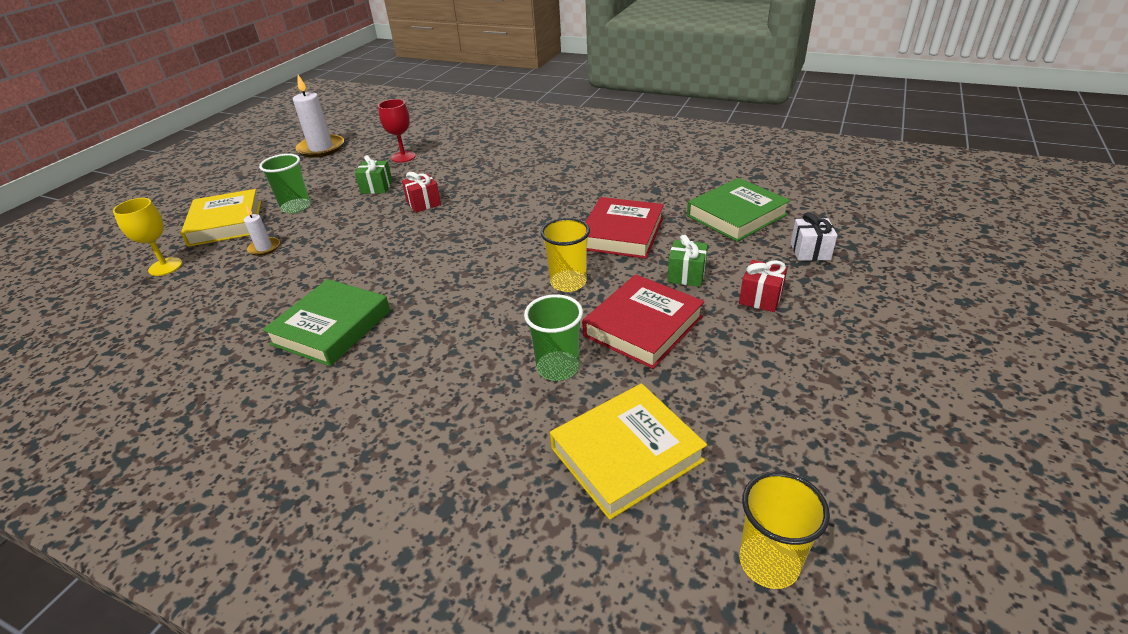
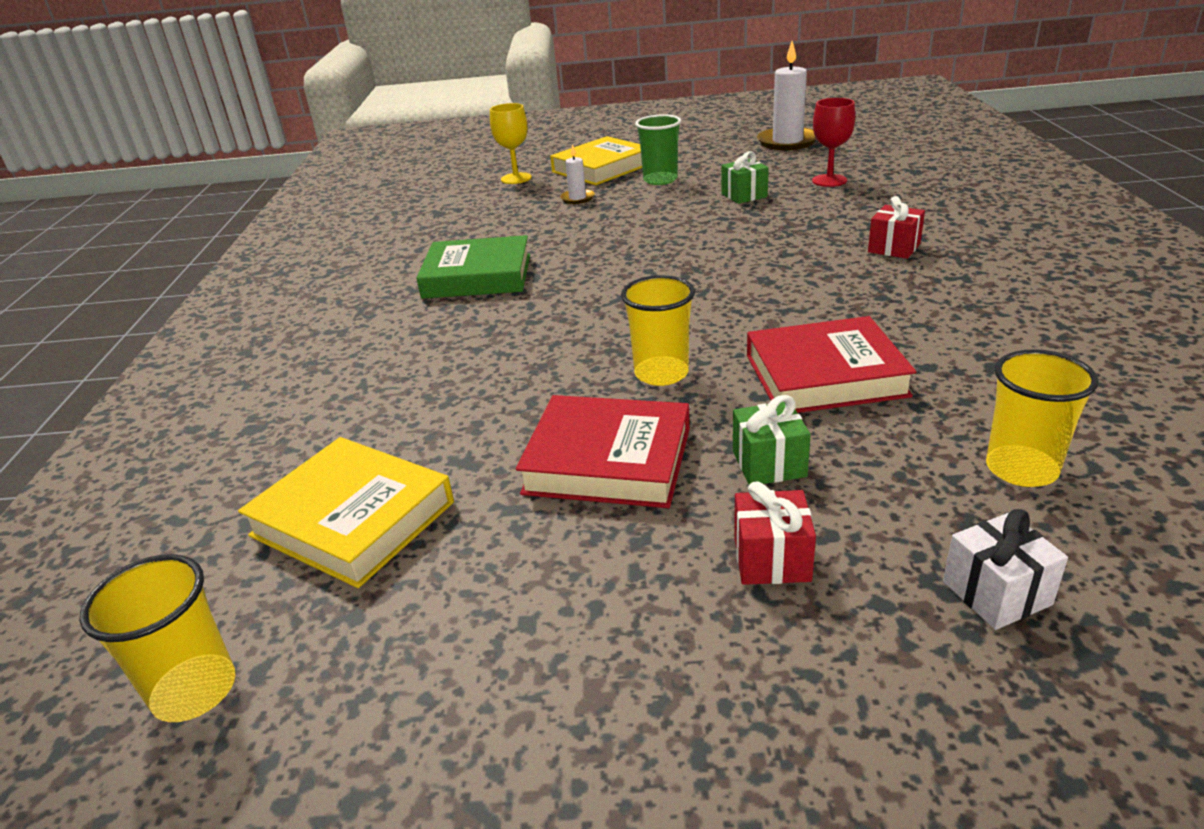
camera: 65 degrees right, 5 degrees down
(423, 203) = (741, 229): red gift -> red gift (894, 248)
(558, 367) = (484, 422): green cup -> none
(736, 215) = (1021, 469): green book -> yellow cup

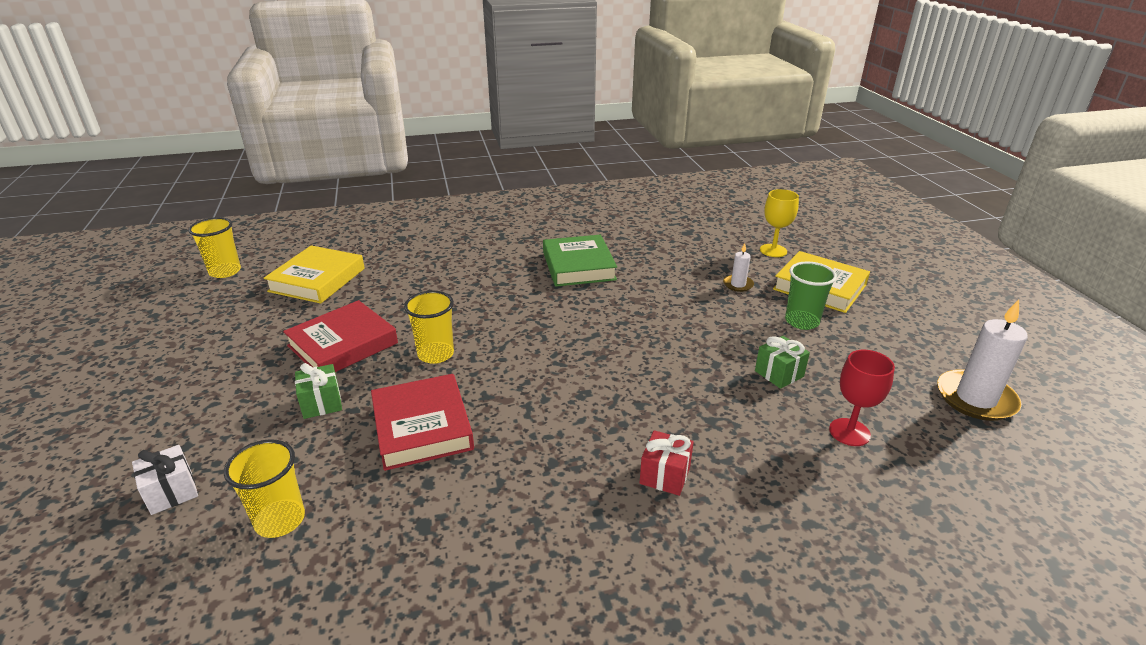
camera: 75 degrees right, 0 degrees up
(608, 460) = (343, 344): red book -> red book turned 45 degrees clockwise
(771, 559) = (236, 407): red gift -> none

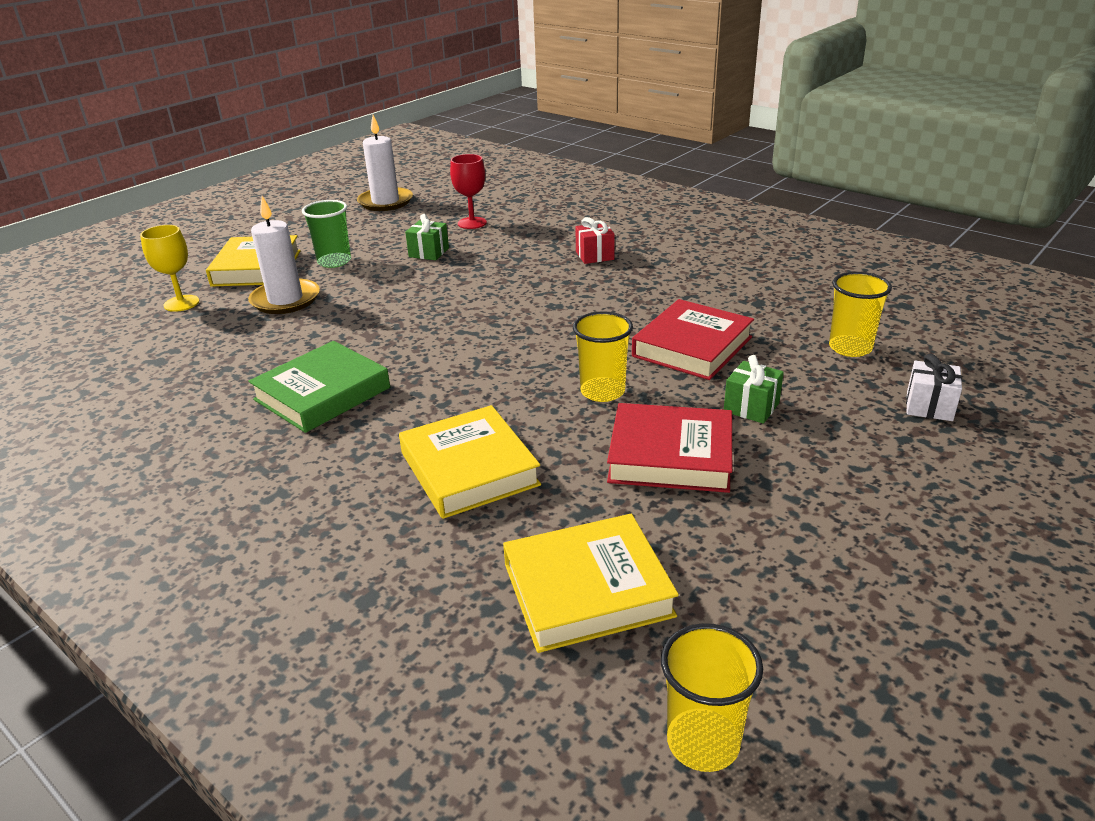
camera: 125 degrees left, 0 degrees up
(440, 283) = (469, 469): none -> yellow book
(738, 284) = (285, 300): white candle -> white candle, size x1.96

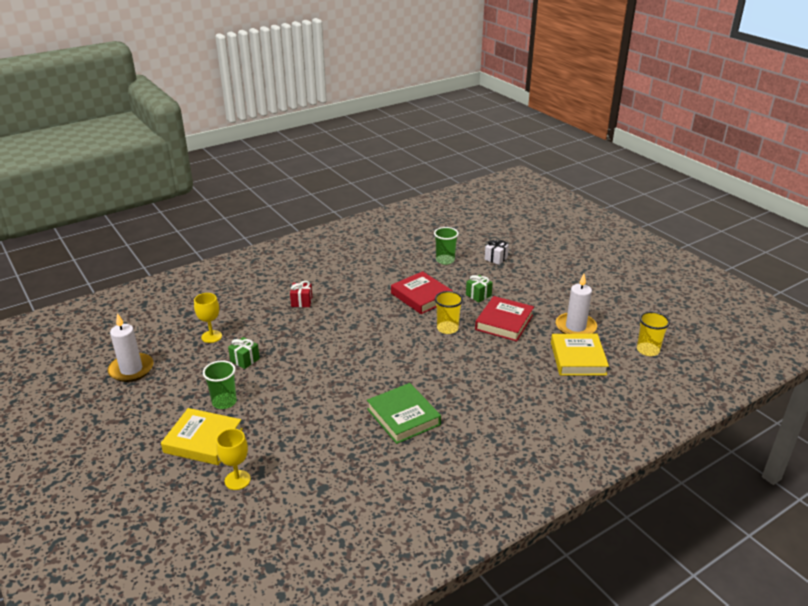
camera: 75 degrees left, 0 degrees up
(285, 300) = (270, 427): white candle -> white candle (575, 327)
(469, 469) = (493, 375): yellow book -> none
(472, 223) = (211, 336): red goblet -> yellow goblet
(850, 348) = (445, 260): yellow cup -> green cup

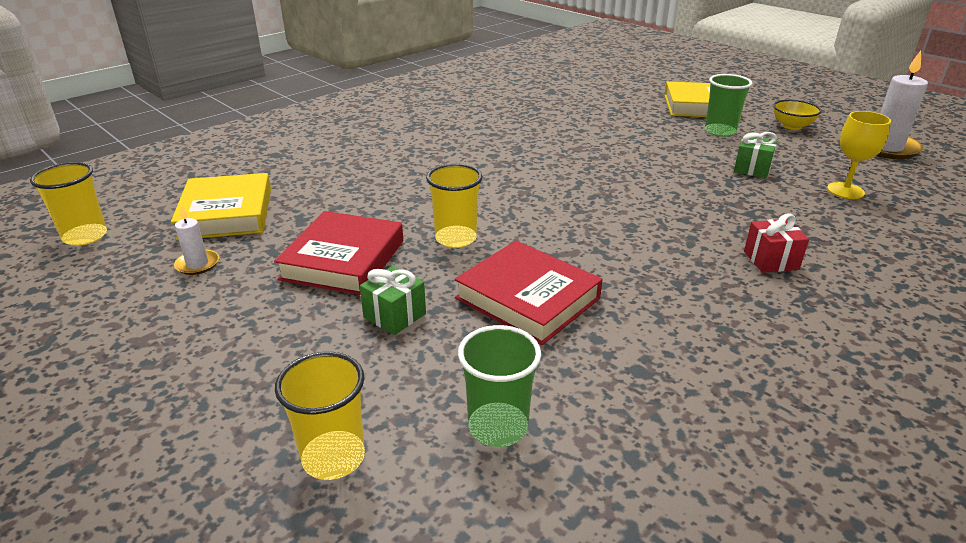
camera: 170 degrees right, 0 degrees up
(162, 402) = (792, 126): none -> yellow bowl
(237, 480) = (635, 90): yellow goblet -> none
(403, 417) = (492, 136): green book -> none
(496, 258) = (333, 457): white gift -> yellow cup
(575, 327) = (197, 264): white candle -> white candle, size x0.51

